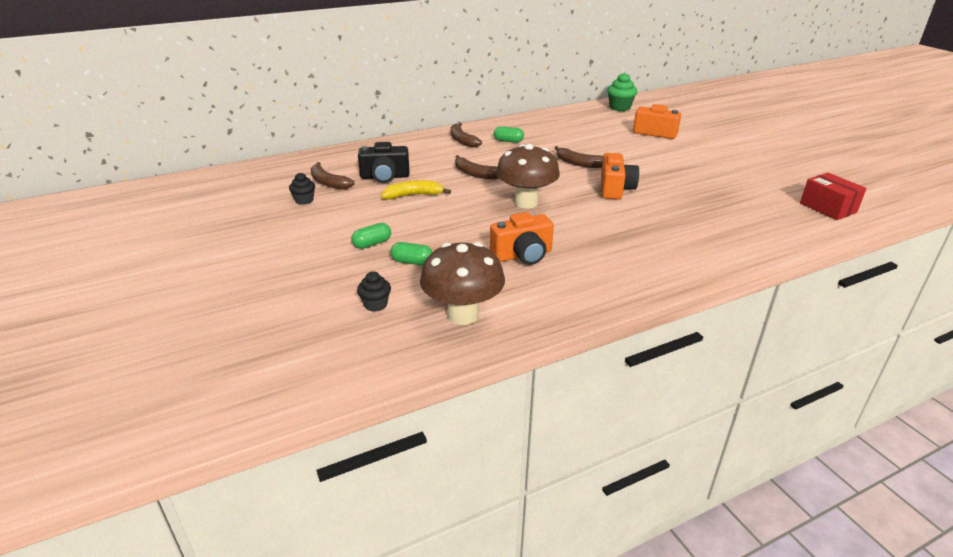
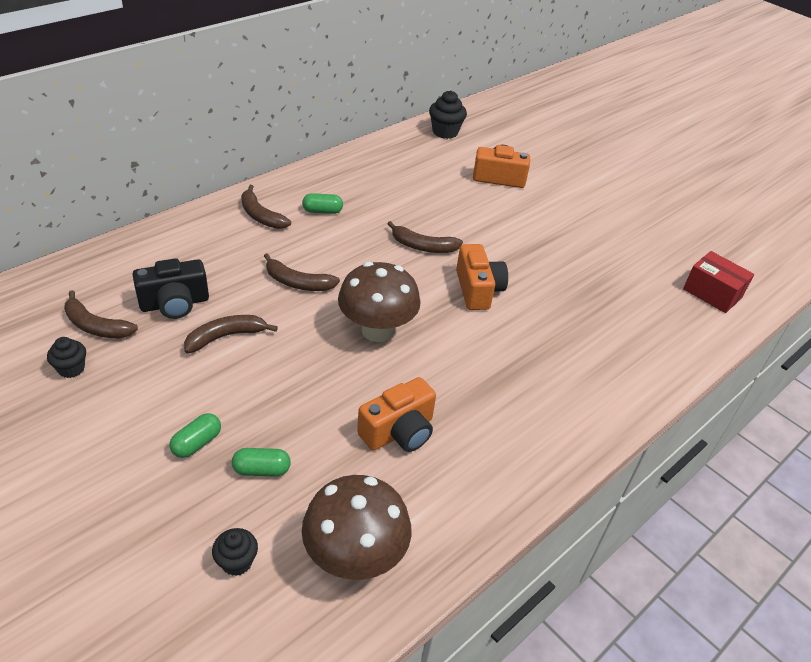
camera: 20 degrees left, 10 degrees up
(413, 195) = (225, 337): yellow banana -> brown banana
(620, 107) = (445, 132): green cupcake -> black cupcake

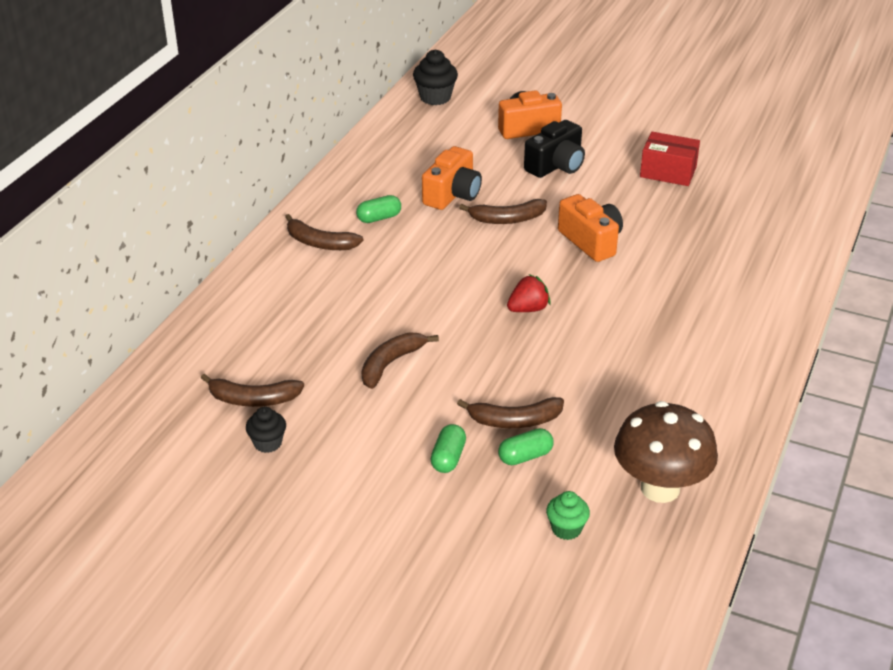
camera: 20 degrees left, 5 degrees down
(175, 303) = (312, 353): black camera -> black camera (556, 166)
(237, 562) = (566, 529): black cupcake -> green cupcake
(298, 282) = (415, 293): brown banana -> brown banana (515, 420)
(377, 331) = (528, 309): brown mushroom -> red strawberry
(399, 431) = (618, 384): orange camera -> orange camera (452, 195)
(712, 293) = (799, 174): red box -> red box (668, 172)

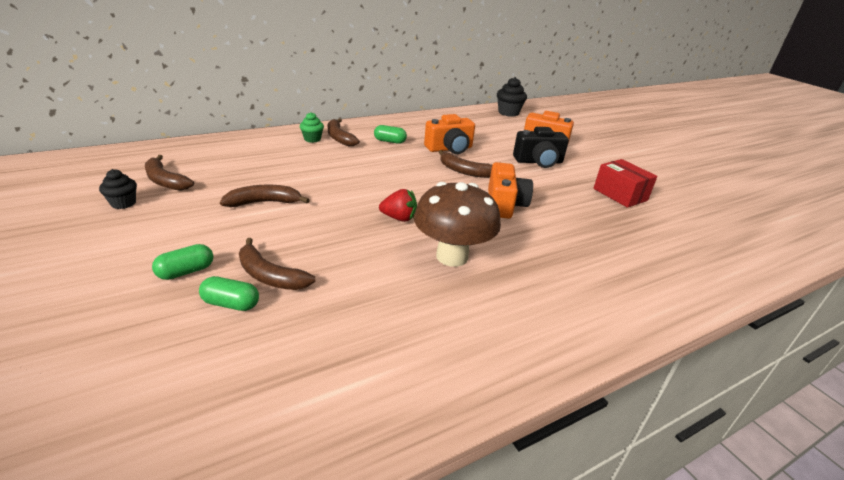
camera: 35 degrees right, 5 degrees down
(566, 529) = (149, 383): green cupcake -> green cupcake (312, 139)
(660, 488) = (278, 406): brown mushroom -> brown mushroom (452, 256)

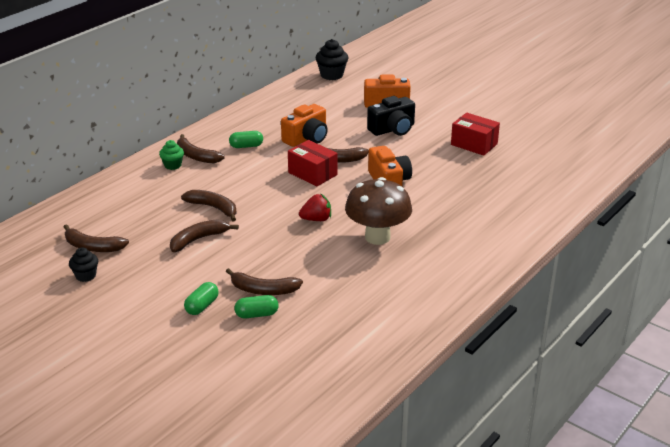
camera: 20 degrees left, 0 degrees up
(309, 180) = (213, 208): none -> brown banana
(431, 177) = (312, 174): none -> red box

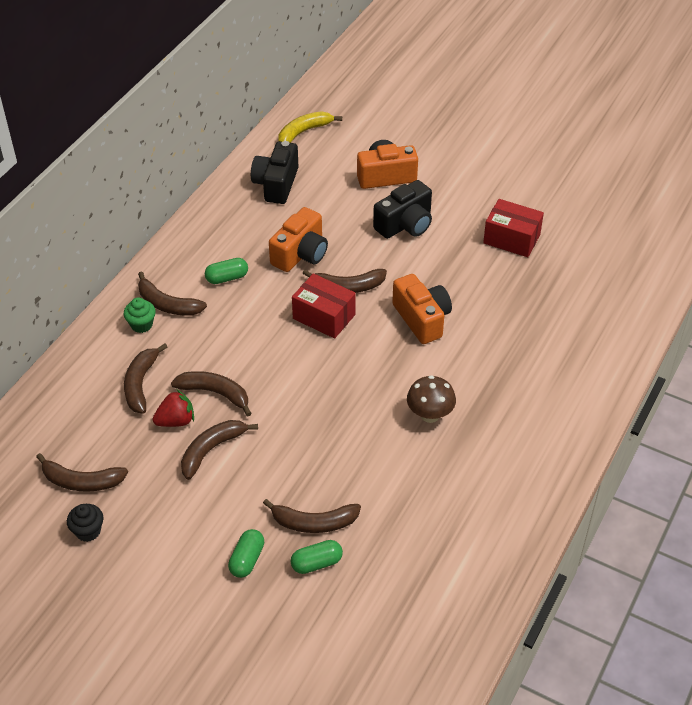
camera: 10 degrees left, 15 degrees up
(159, 197) = (141, 384): none -> brown banana
(301, 100) = (276, 184): none -> black camera
(316, 219) = (348, 395): red strawberry -> red strawberry (176, 421)
(331, 75) = (303, 132): black cupcake -> yellow banana
(377, 237) = (430, 415): brown mushroom -> brown mushroom, size x0.60

